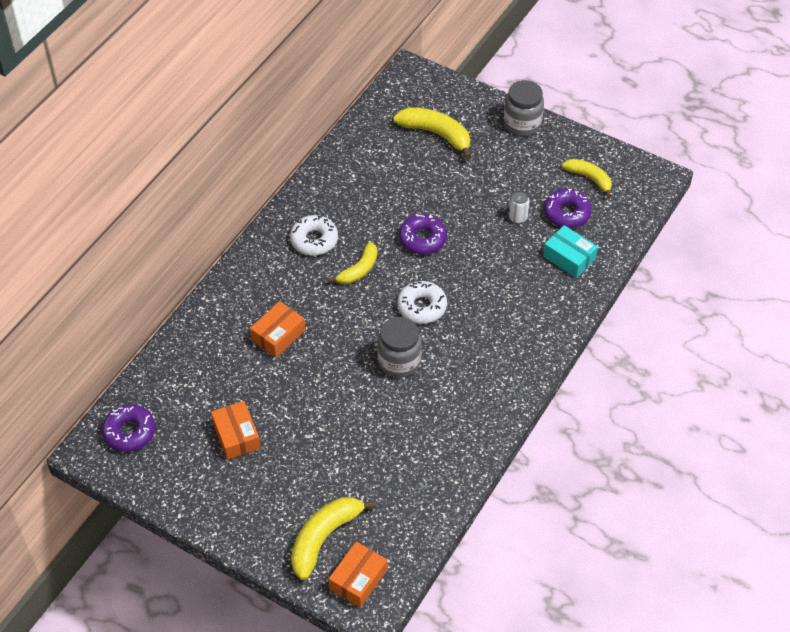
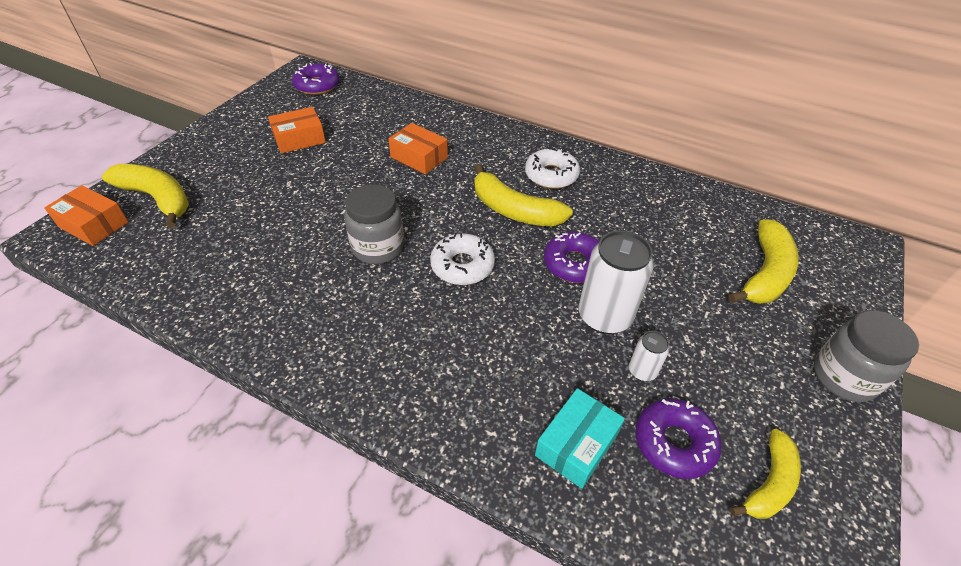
camera: 85 degrees right, 5 degrees down
(359, 270) = (514, 210): yellow banana -> yellow banana, size x1.53
(473, 229) = (604, 316): none -> white can

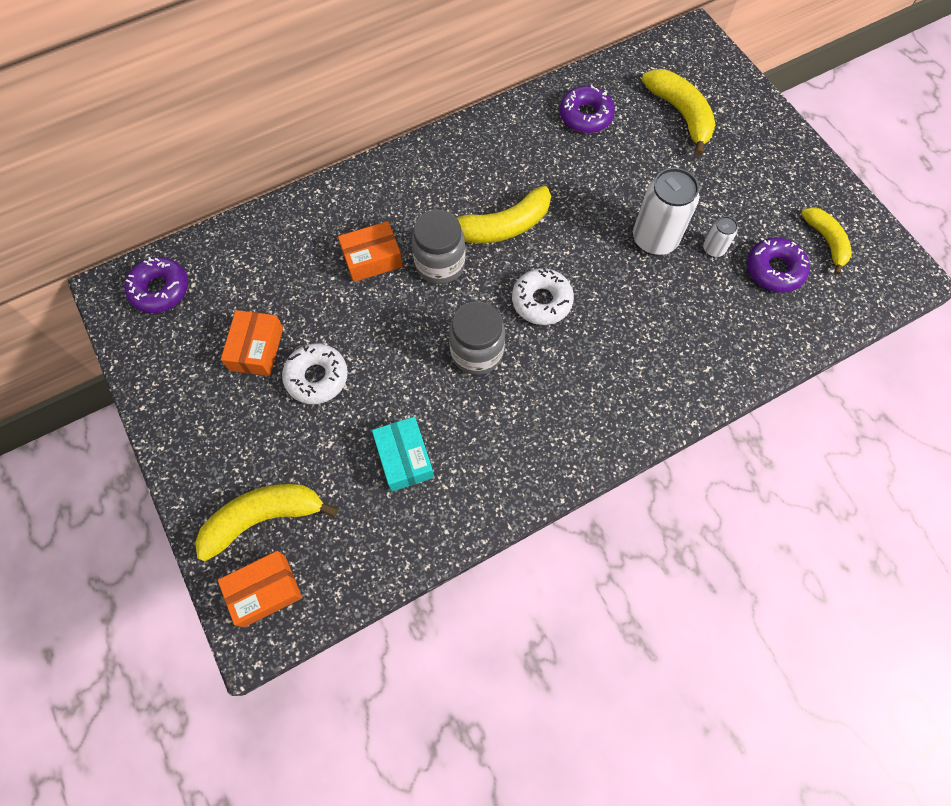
camera: 55 degrees left, 20 degrees up
(551, 175) = (477, 172): white donut -> white donut (317, 377)
(574, 264) = (592, 224): purple donut -> purple donut (585, 116)
(576, 445) = (745, 324): turquoise box -> turquoise box (404, 458)
(844, 377) = (784, 144): grey jar -> grey jar (440, 264)

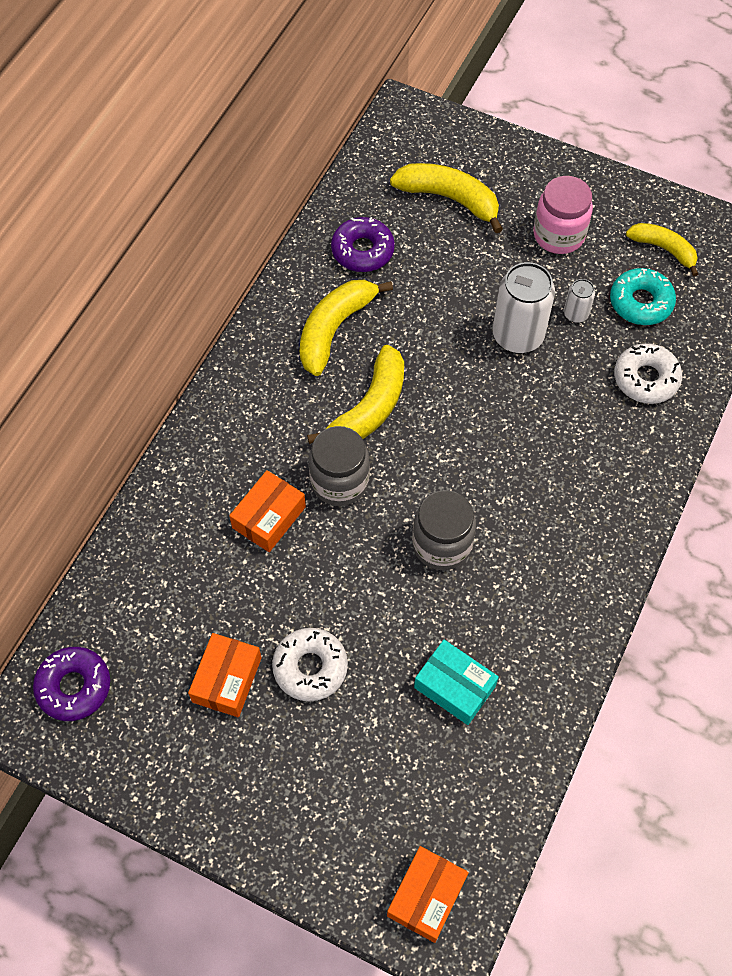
camera: 35 degrees left, 5 degrees down
(256, 349) = (227, 680): orange box -> orange box turned 45 degrees clockwise
(263, 518) = (369, 833): yellow banana -> yellow banana (334, 329)
(541, 301) = (462, 458): white donut -> white donut (646, 379)
(746, 184) = (558, 235): none -> pink jar
(774, 270) = (640, 302): purple donut -> turquoise donut

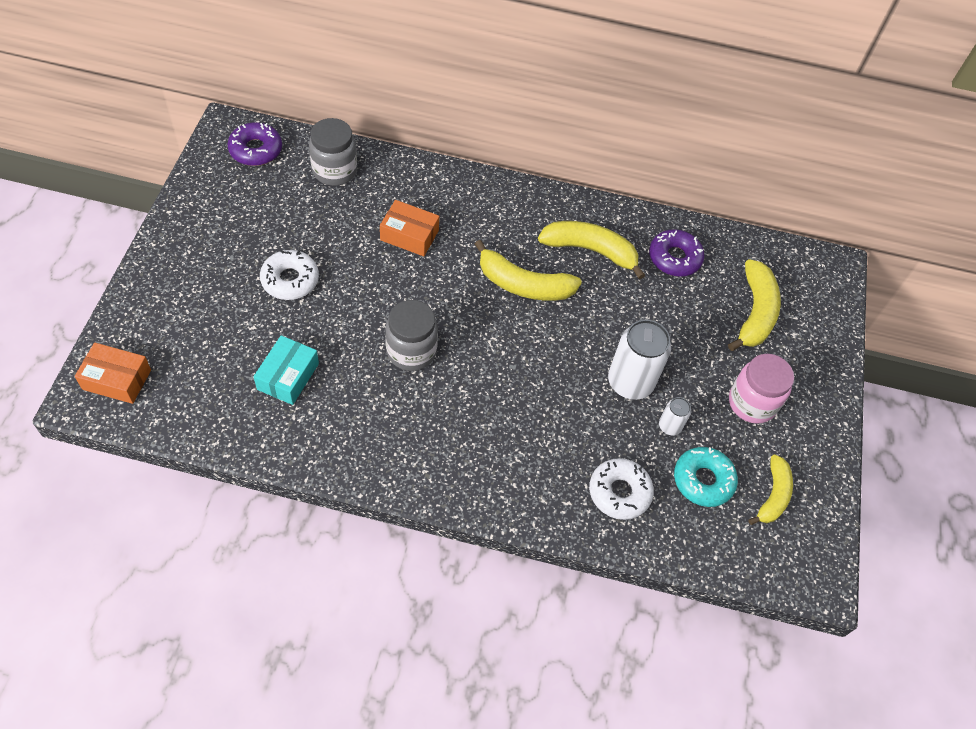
camera: 70 degrees right, 5 degrees down
(227, 680) = (273, 232): orange box -> none
(339, 482) = (451, 275): grey jar -> grey jar (334, 171)

